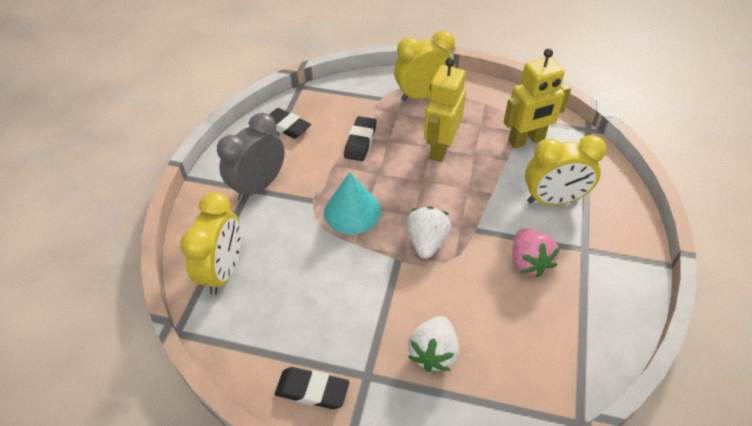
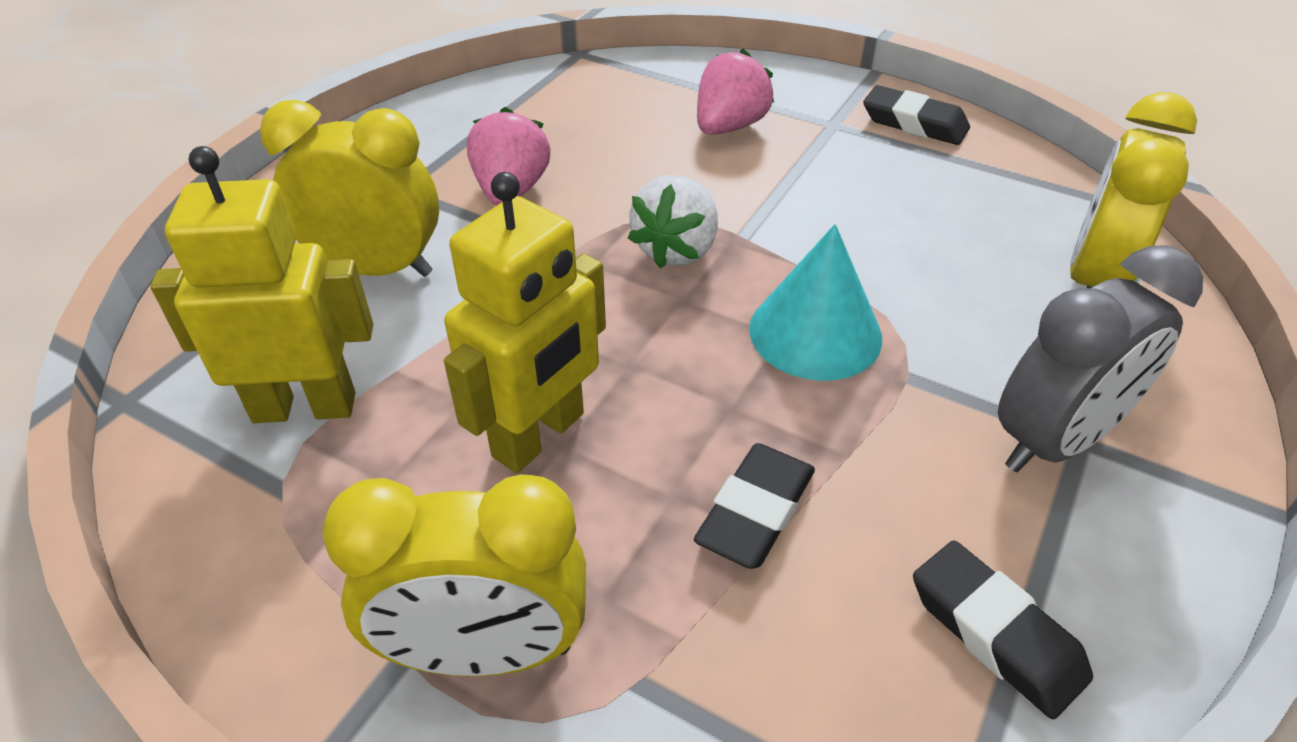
camera: 165 degrees left, 5 degrees down
(433, 353) = (729, 127): white strawberry -> pink strawberry

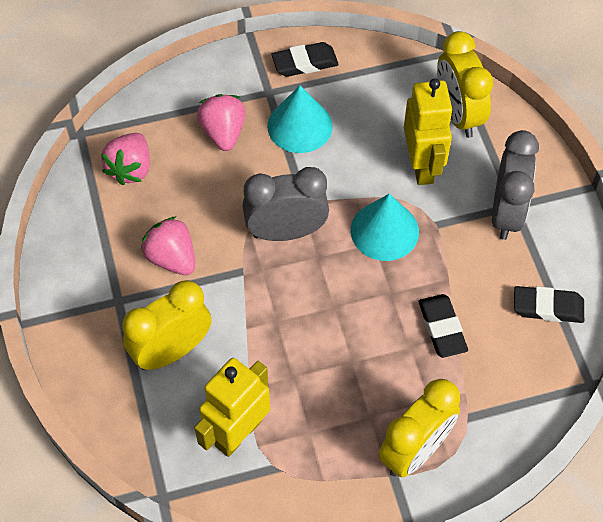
camera: 45 degrees left, 15 degrees up
(539, 435) = (339, 365): yellow robot -> yellow robot (422, 166)
(585, 100) = (130, 169): none -> pink strawberry
(676, 250) = (286, 232): white strawberry -> grey clock
(833, 169) = (300, 126): none -> turquoise cone

